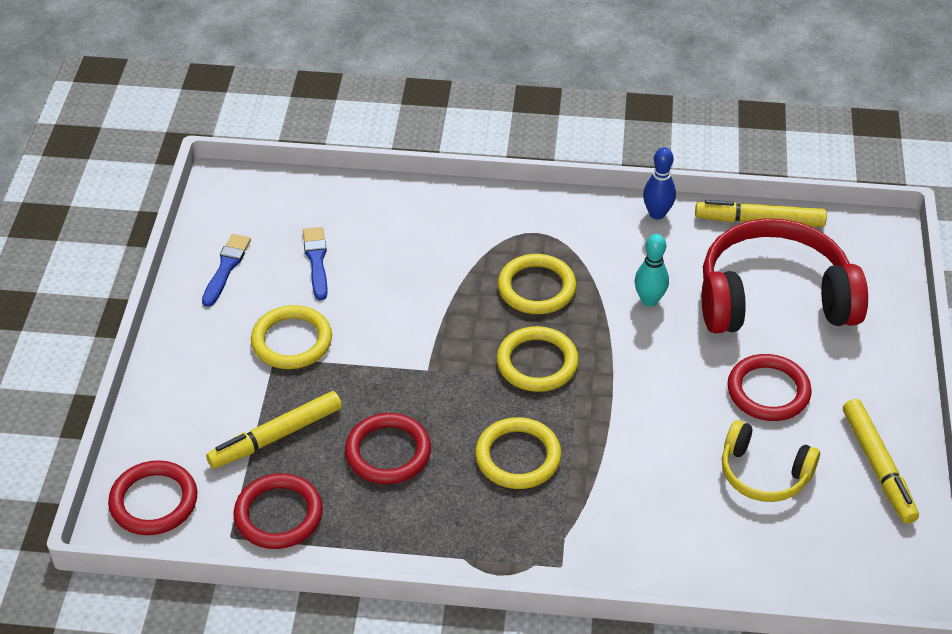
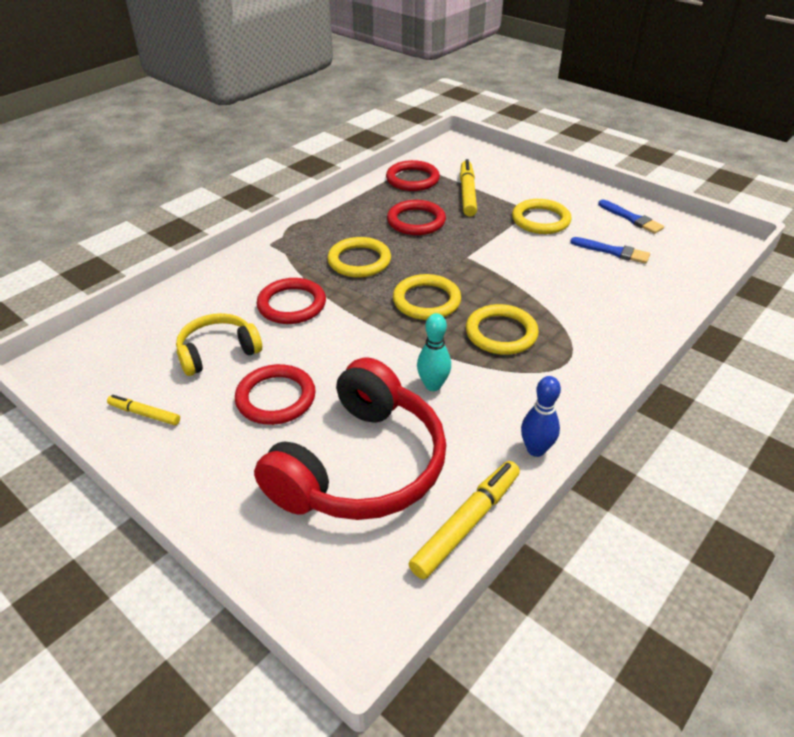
camera: 125 degrees right, 5 degrees down
(154, 501) = (461, 153): red ring -> red ring (292, 304)
(877, 466) = (144, 414): yellow marker -> yellow marker, size x0.58

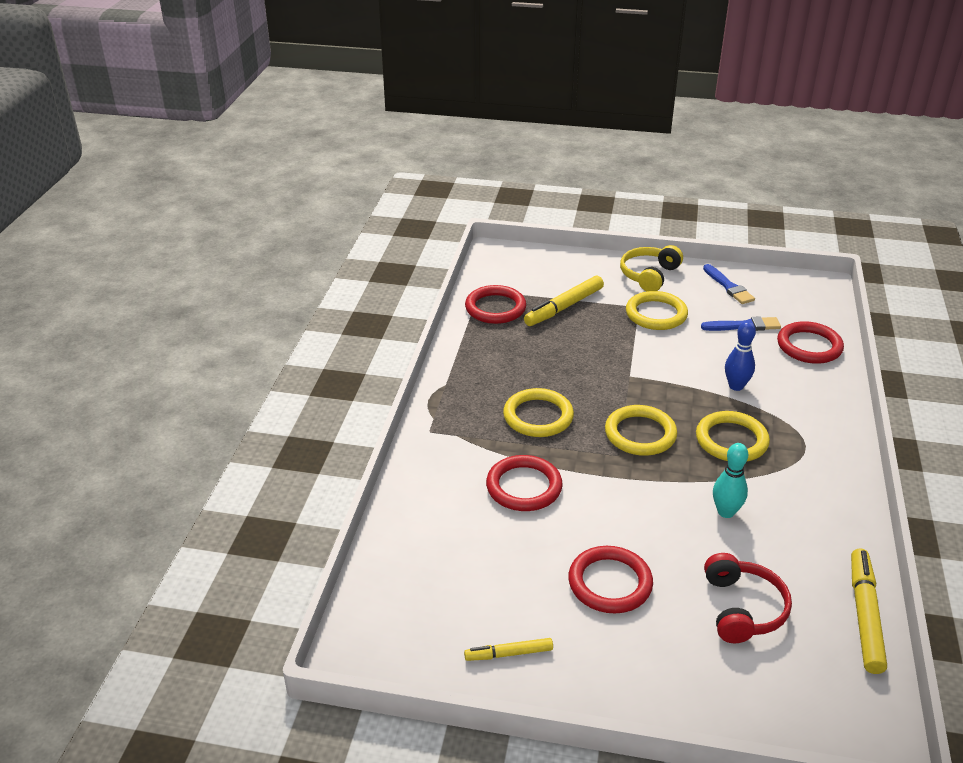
camera: 30 degrees left, 5 degrees down
(218, 352) = (507, 563): yellow headphones -> yellow headphones (649, 275)
(361, 465) = (743, 608): red headphones -> red headphones, size x0.54
(416, 221) = (547, 354): red ring -> red ring (809, 346)
(467, 193) = (564, 307): yellow marker -> yellow marker turned 105 degrees counterclockwise
(536, 449) = (854, 532): blue bowling pin -> blue bowling pin (736, 386)
(631, 218) = (728, 286): blue brush -> blue brush turned 45 degrees clockwise

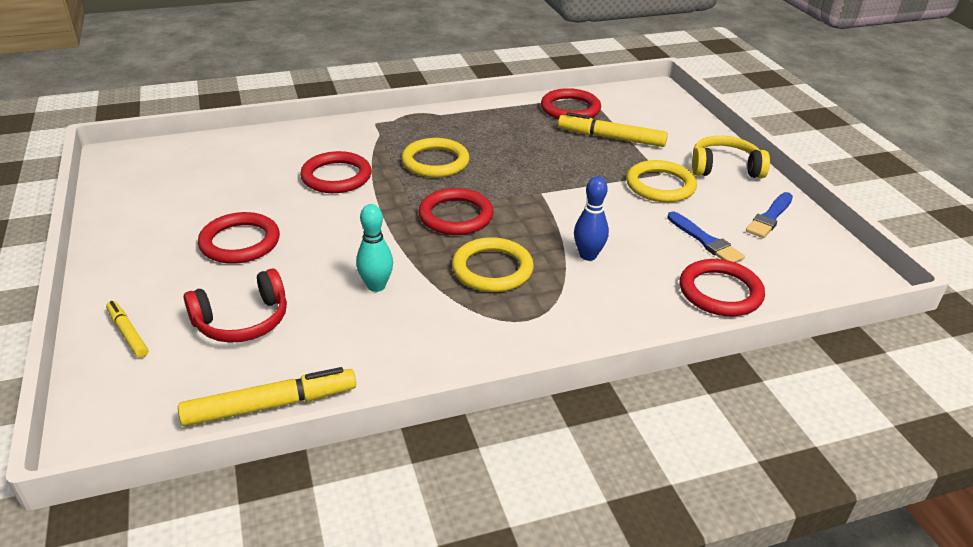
camera: 60 degrees right, 0 degrees up
(508, 654) = (137, 214): yellow marker -> yellow marker (128, 333)
(640, 434) = (456, 216): yellow ring -> red ring

